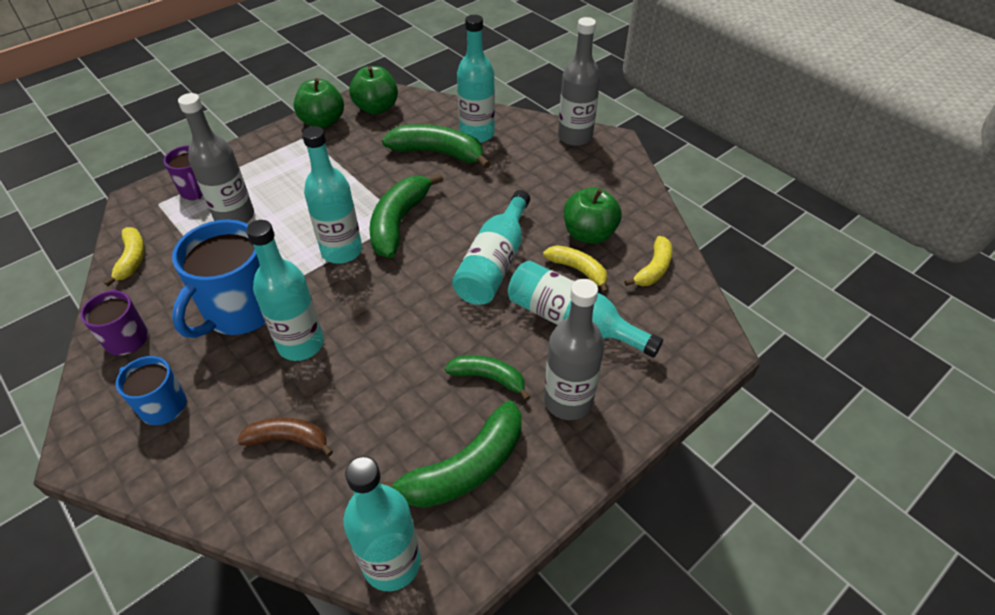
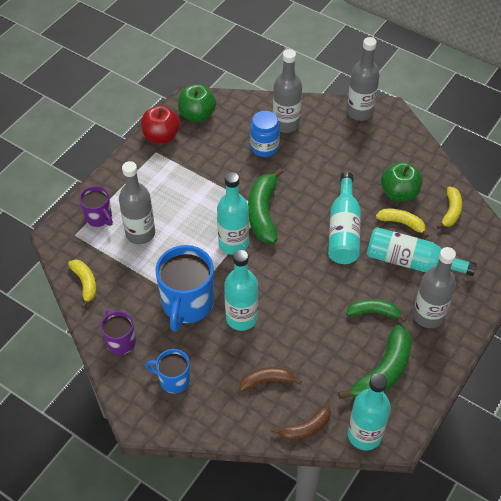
camera: 15 degrees left, 5 degrees up
(306, 527) = (305, 428): none -> brown banana
(323, 122) = (161, 136): green apple -> red apple
(438, 153) = (264, 147): green banana -> blue jar
(477, 134) = (286, 124): turquoise bottle -> grey bottle

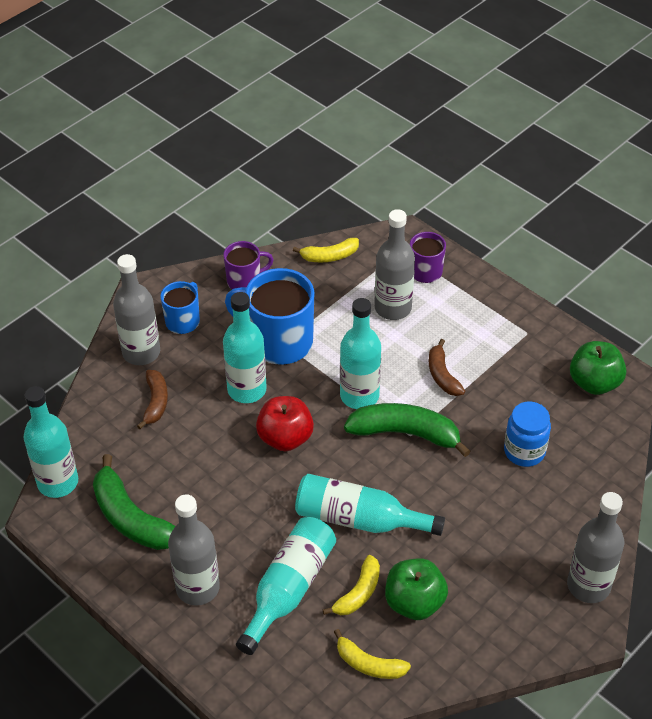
camera: 100 degrees right, 5 degrees down
(161, 136) = (555, 341): red apple -> red apple (285, 438)
(286, 124) = (569, 484): grey bottle -> grey bottle (141, 352)
(305, 428) = (85, 428): brown banana -> brown banana (442, 375)
(373, 312) = (219, 526): green banana -> none

